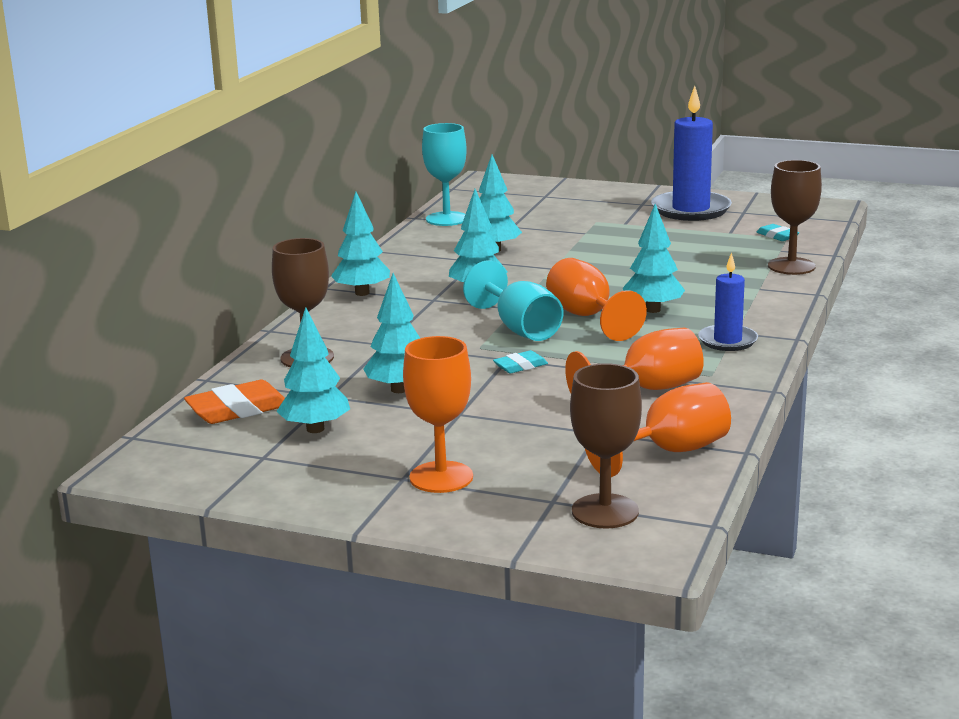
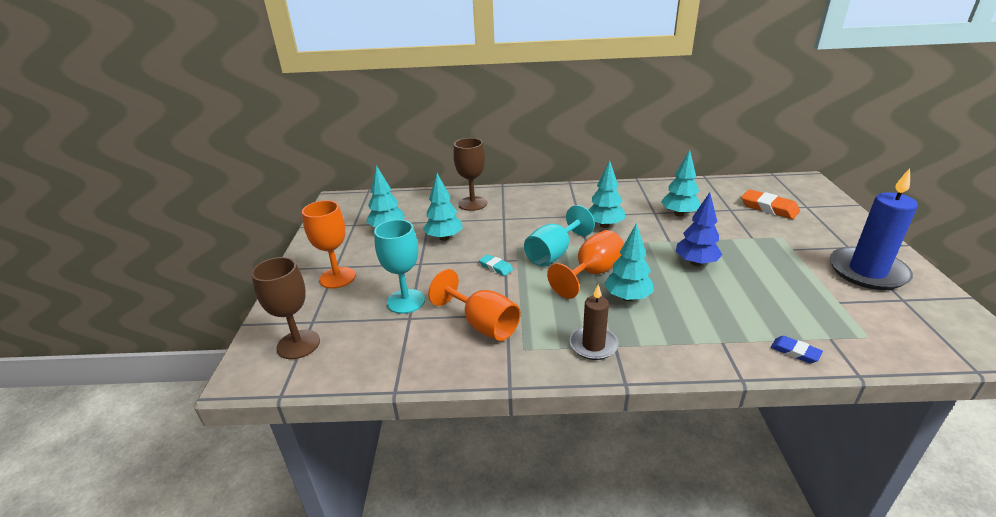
camera: 70 degrees right, 10 degrees up
(238, 409) = (404, 204): orange eraser -> orange eraser (769, 208)
(362, 293) = (570, 194): turquoise tree -> none
(447, 219) = (715, 187): turquoise goblet -> turquoise goblet (406, 301)
(612, 267) = (696, 263): none -> blue tree
(671, 452) = (386, 355): orange goblet -> none
(727, 341) = (593, 345): blue candle -> brown candle
(777, 236) = (865, 330): turquoise eraser -> none
(791, 266) = (795, 352): brown goblet -> blue eraser

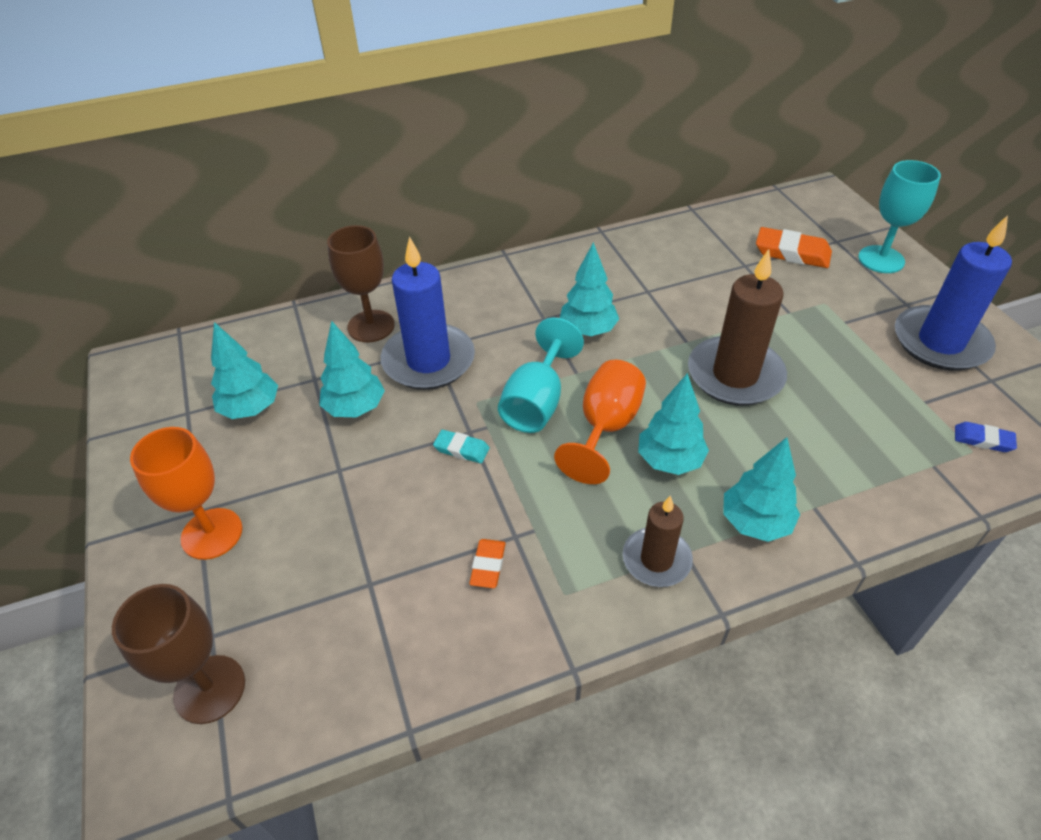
camera: 20 degrees left, 15 degrees up
(406, 301) = (349, 553): turquoise goblet -> turquoise goblet (881, 259)
(483, 324) = (488, 565): orange goblet -> orange eraser
(497, 224) = (428, 361): none -> blue candle
(679, 214) = (681, 287): turquoise tree -> turquoise tree (755, 523)
(696, 263) = (735, 375): blue tree -> brown candle
(795, 352) = (902, 499): blue eraser -> blue eraser (983, 440)

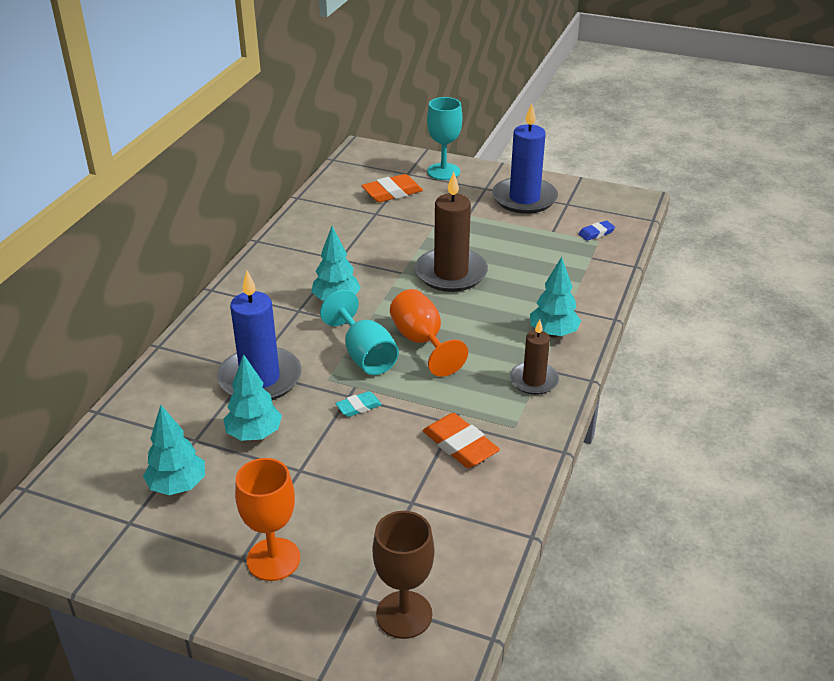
camera: 50 degrees left, 10 degrees down
(371, 326) = (184, 386): brown goblet -> none
(488, 565) = (460, 445): orange eraser -> orange eraser, size x1.77
(669, 460) = (477, 334): turquoise tree -> none

